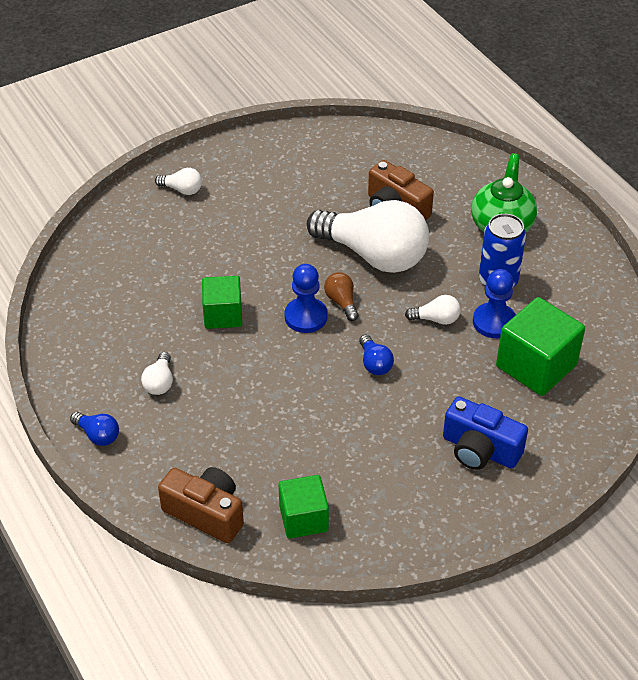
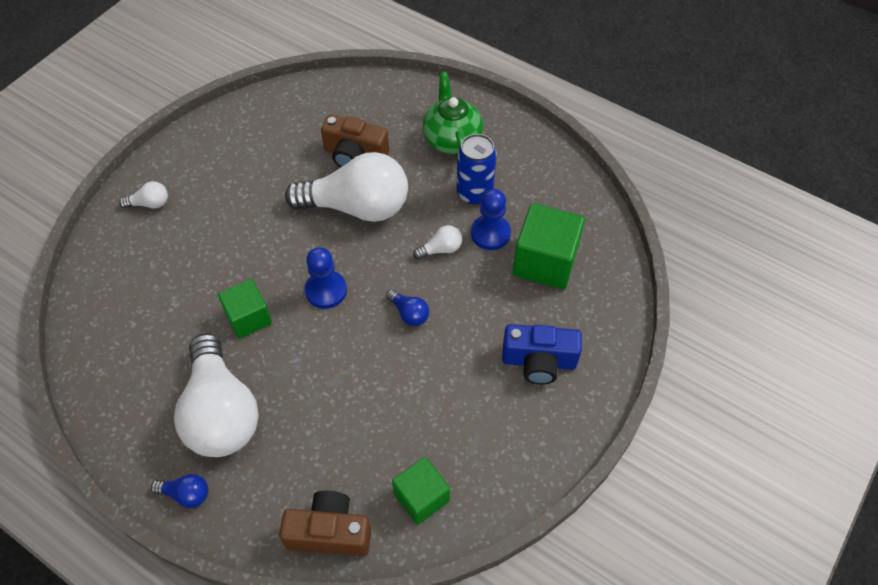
camera: 25 degrees left, 10 degrees up
(160, 382) = (221, 412): white light bulb -> white light bulb, size x2.49
(342, 302) = (351, 264): brown light bulb -> none

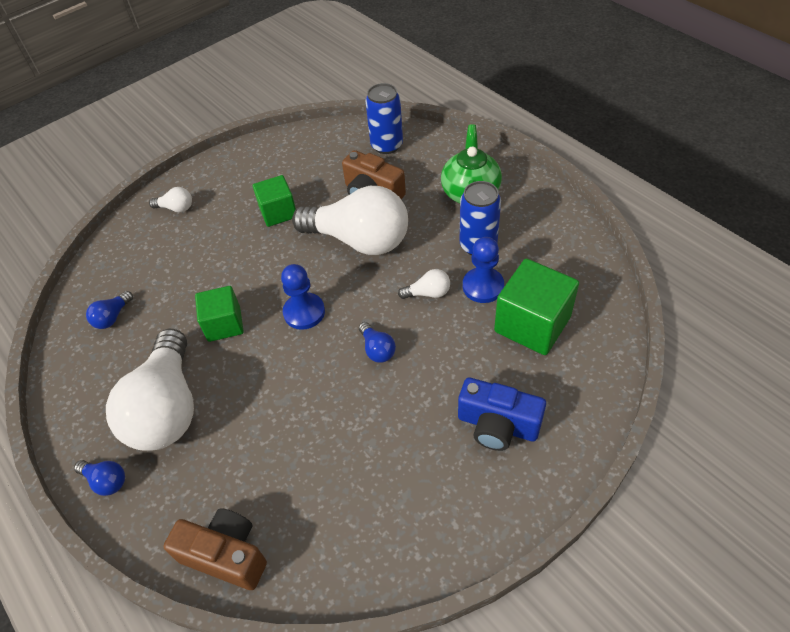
camera: 20 degrees right, 5 degrees down
(126, 333) = (112, 317): none -> blue light bulb
(353, 100) = (386, 145): none -> blue can
(421, 497) = (330, 542): green cube -> green cube (278, 212)

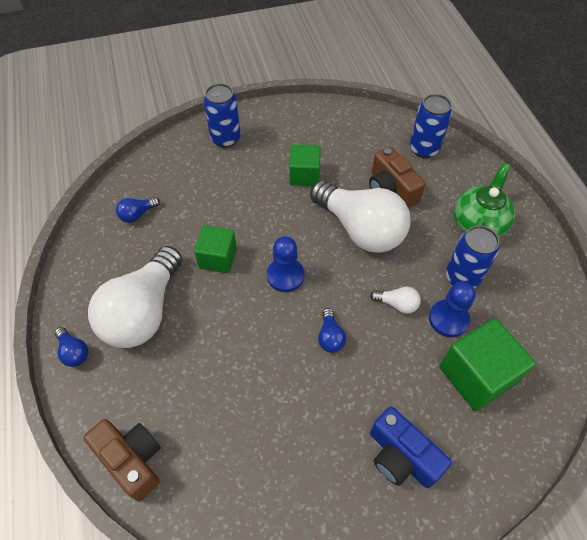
camera: 20 degrees right, 5 degrees up
(176, 208) = (225, 138): white light bulb -> blue can

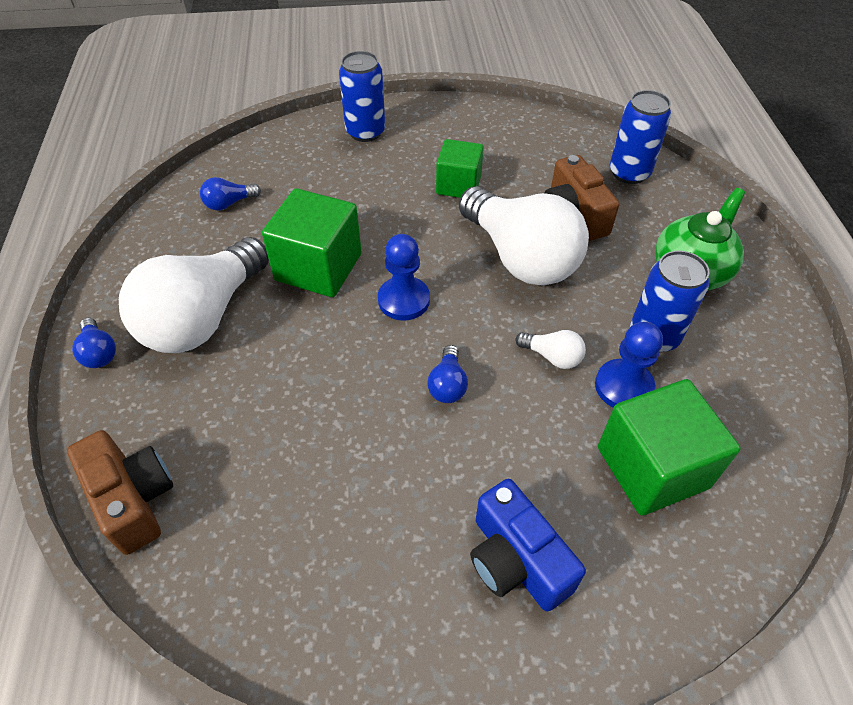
camera: 10 degrees right, 5 degrees down
(218, 258) = (318, 267): green cube -> green cube, size x1.55

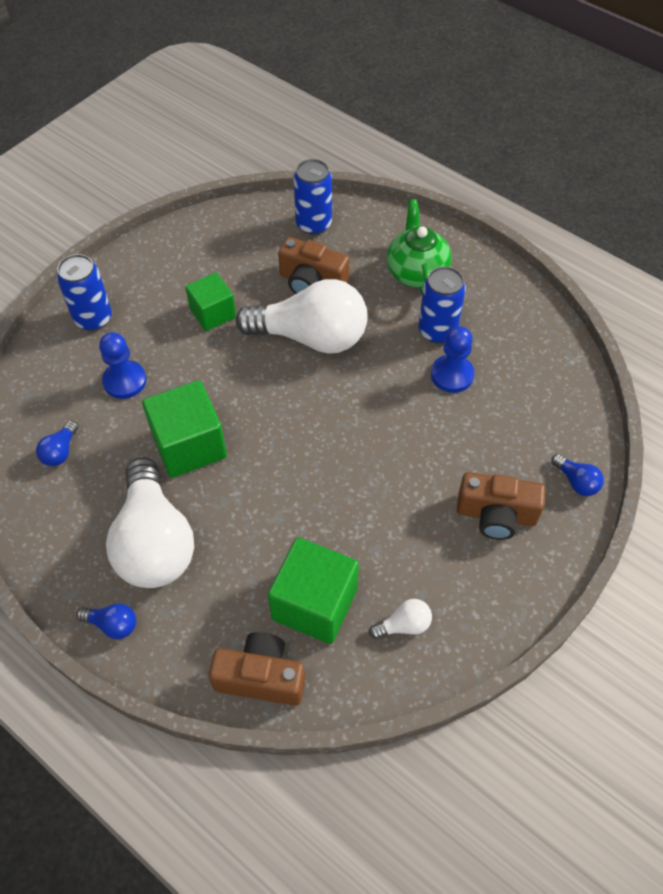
camera: 45 degrees left, 5 degrees up
(404, 300) = (272, 423): blue pawn -> blue pawn (124, 381)
(447, 385) = (359, 453): blue light bulb -> blue light bulb (576, 482)
(516, 560) = (496, 515): blue camera -> brown camera
(552, 357) = (397, 388): white light bulb -> white light bulb (404, 625)
(652, 467) = (509, 409): green cube -> green cube (314, 604)

